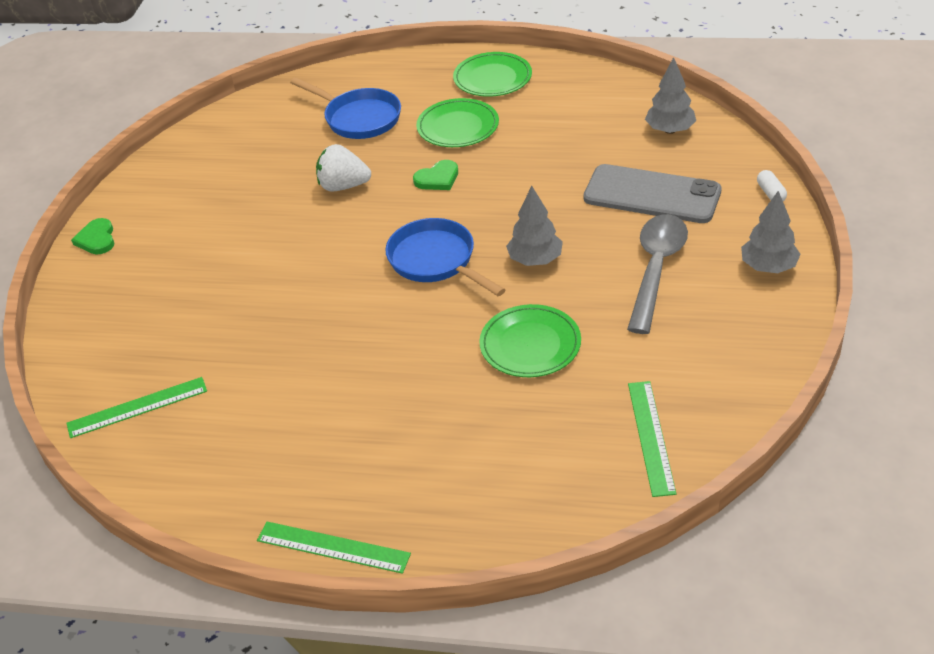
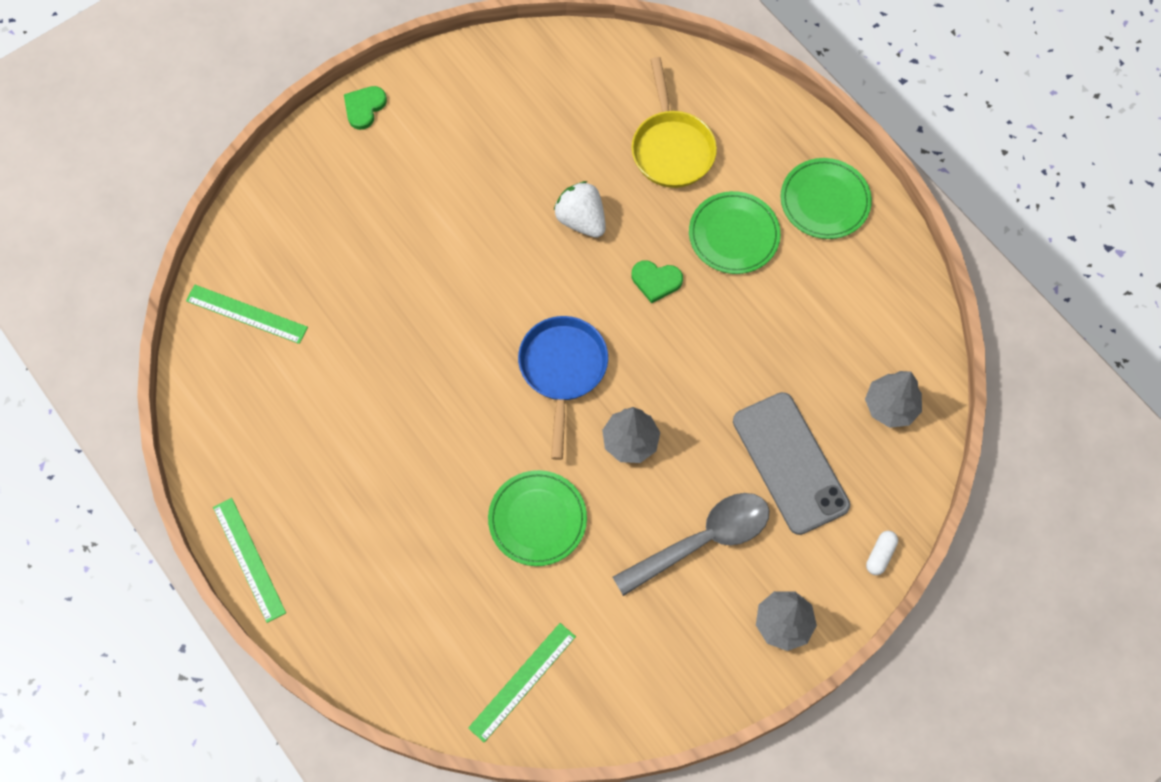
camera: 40 degrees right, 25 degrees up
(359, 118) = (671, 148): blue pan -> yellow pan

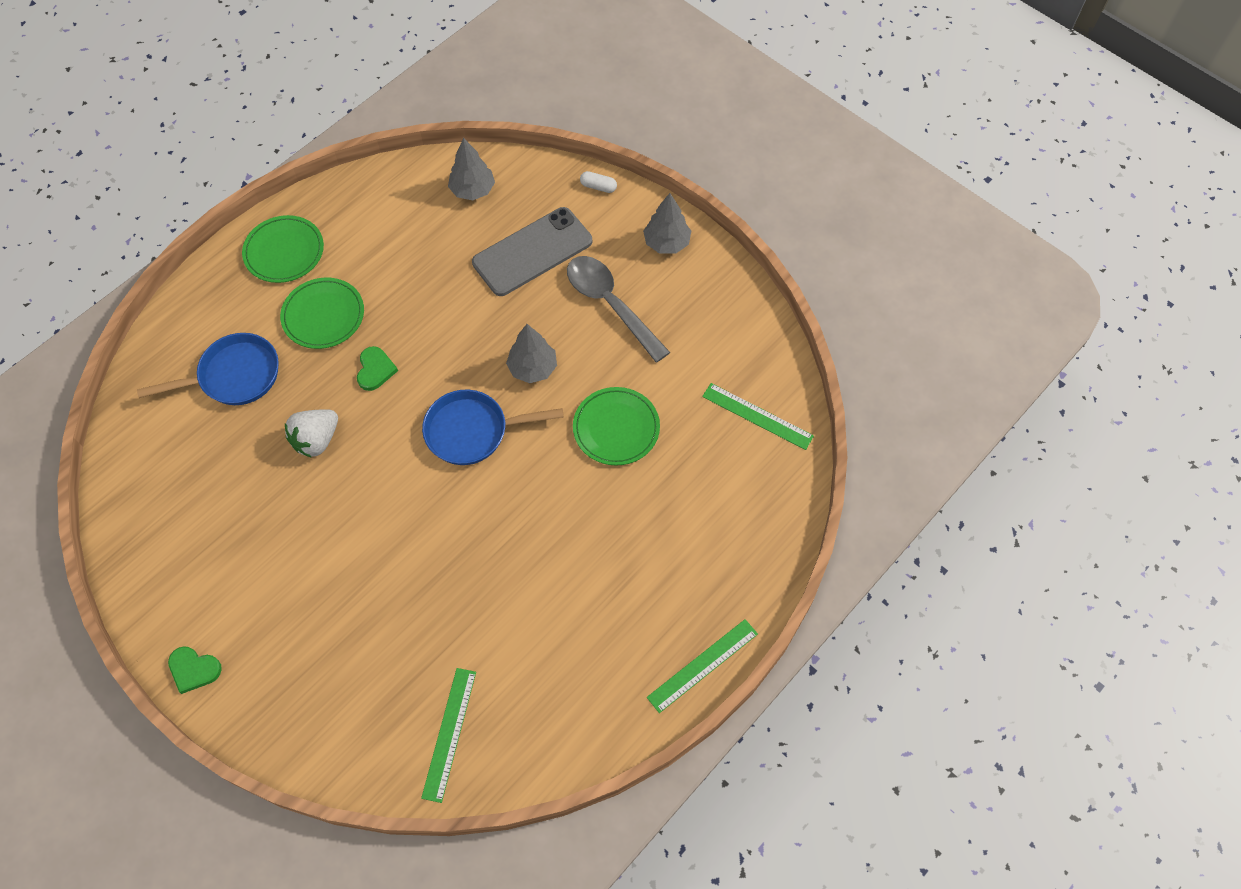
camera: 100 degrees left, 5 degrees down
(671, 148) = (234, 376): yellow pan -> blue pan

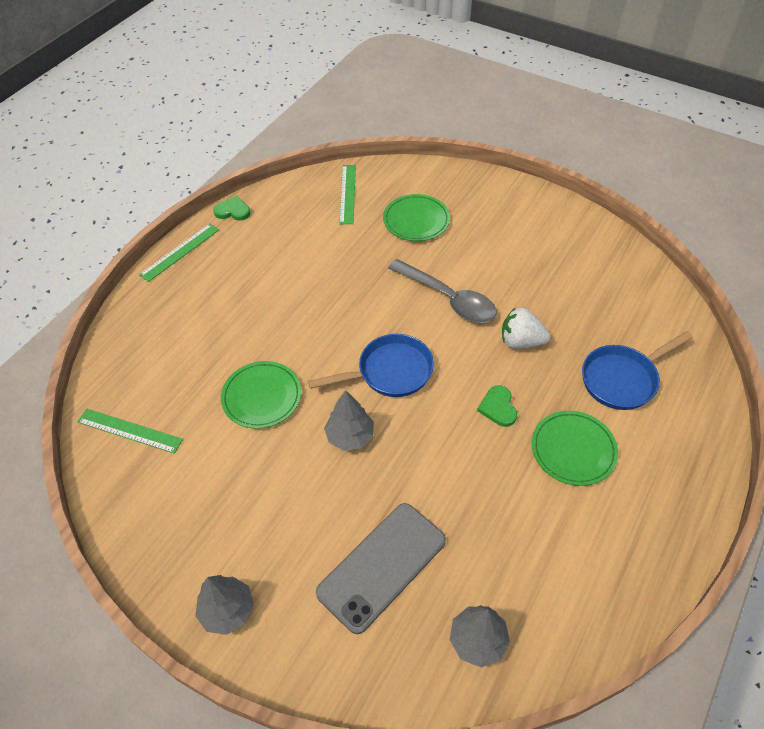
camera: 170 degrees right, 10 degrees down
(194, 669) = (529, 196): green heart -> green heart (233, 211)
(284, 252) = (652, 512): green plate -> green plate (416, 220)
(316, 440) = (521, 341): white strawberry -> white strawberry turned 105 degrees counterclockwise
(598, 187) = (321, 680): white capsule -> none
(610, 304) = (284, 518): grey spoon -> grey spoon (448, 299)

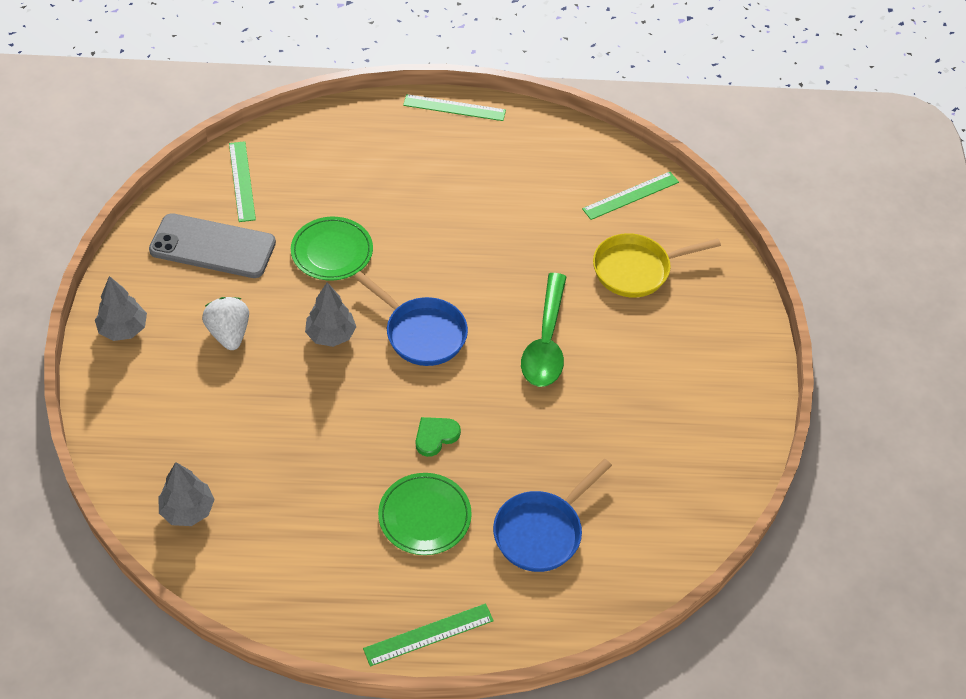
camera: 55 degrees right, 0 degrees up
(233, 211) = (535, 118): green heart -> none
(382, 566) = (217, 414): grey phone -> grey phone (213, 246)
(416, 220) = (636, 270): green plate -> yellow pan
(448, 299) = (546, 342): grey spoon -> green spoon
(521, 341) = (531, 425): white strawberry -> white strawberry (229, 334)
(622, 379) = (541, 531): blue pan -> blue pan turned 75 degrees counterclockwise
(690, 498) = (428, 634): none -> green ruler

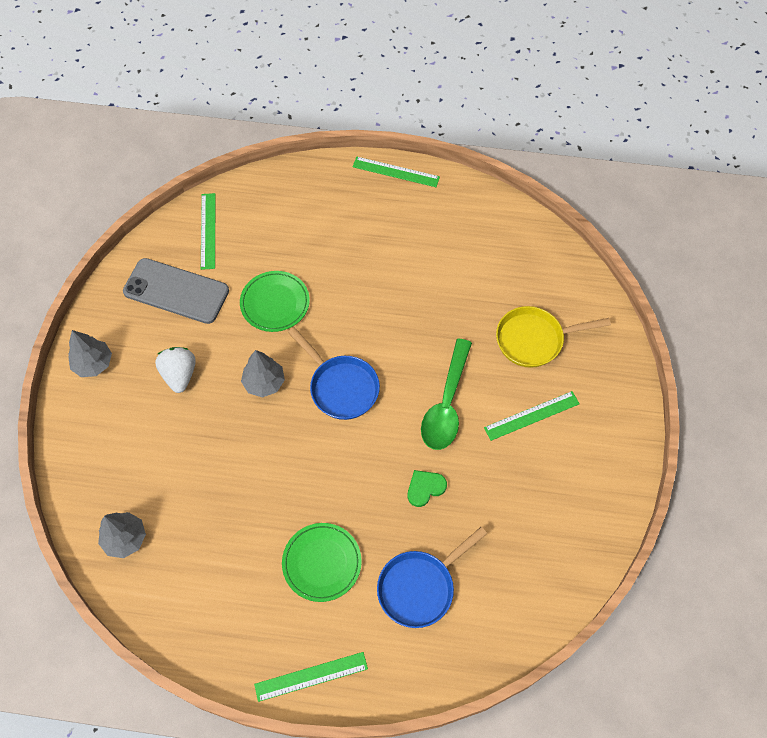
camera: 10 degrees right, 10 degrees up
(435, 436) = (340, 487): green heart -> green heart (425, 488)
(630, 195) = (538, 267): green ruler -> green ruler (531, 415)

